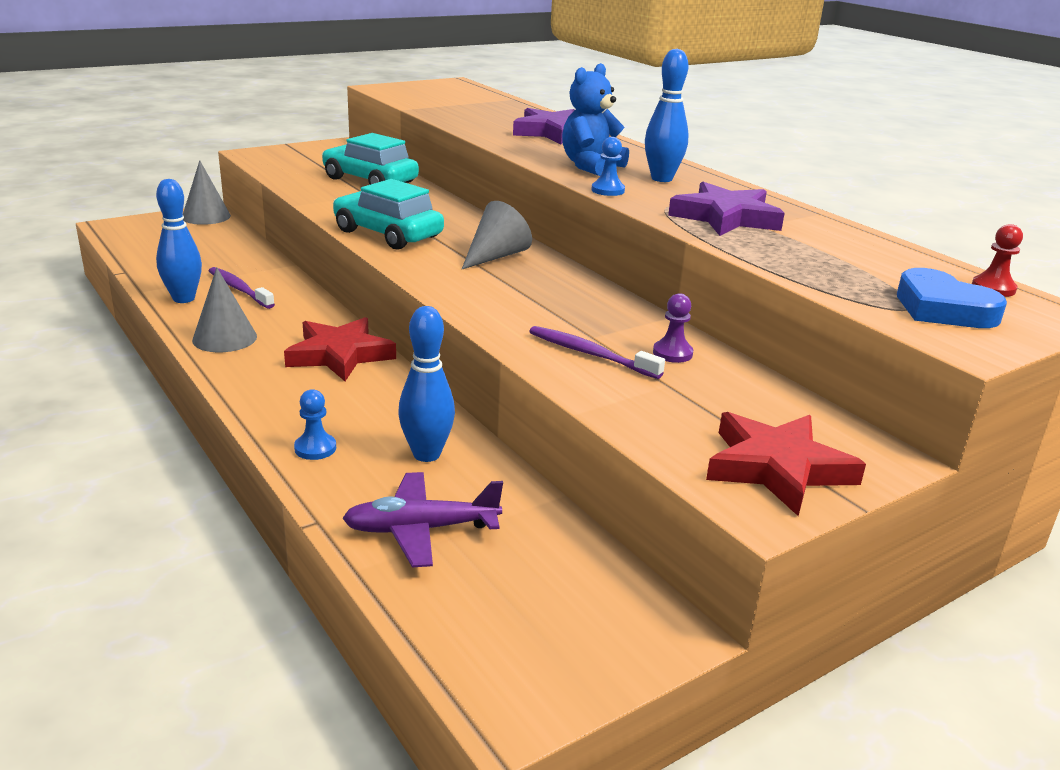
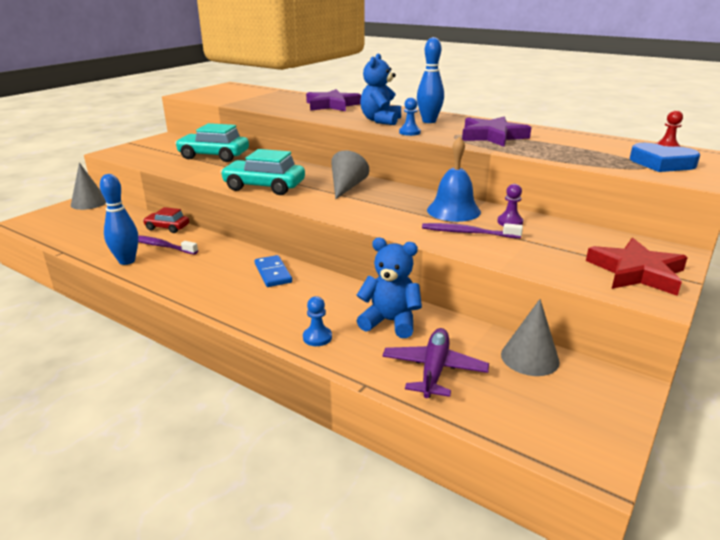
camera: 20 degrees left, 0 degrees up
(224, 338) = (183, 281): grey cone -> grey cone (529, 358)
(267, 267) = (167, 227): none -> red car
(339, 355) = (273, 273): red star -> blue domino
(420, 529) = (434, 370): purple plane -> purple plane turned 135 degrees clockwise
(426, 454) = (390, 322): blue bowling pin -> blue teddy bear
(608, 319) = (453, 210): none -> blue bell

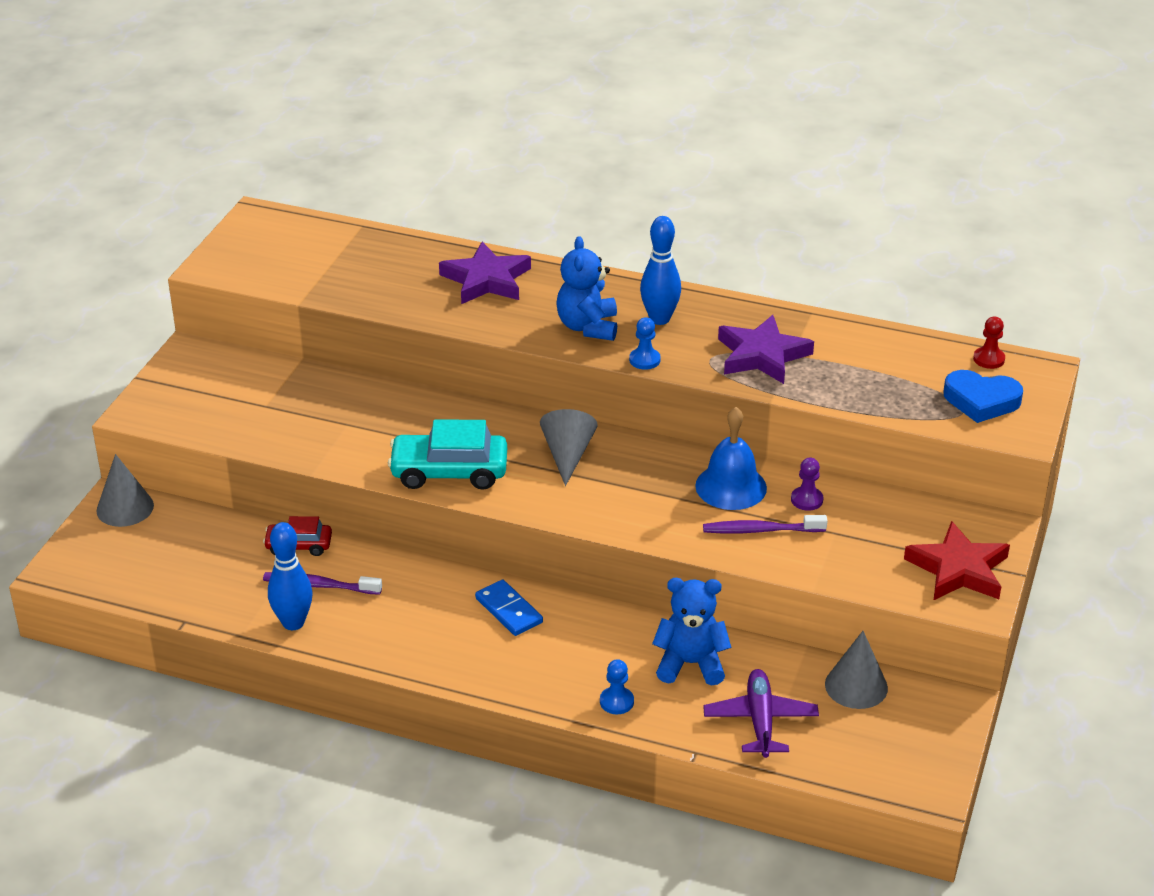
camera: 15 degrees left, 10 degrees up
(214, 156) = (317, 400): turquoise car -> none

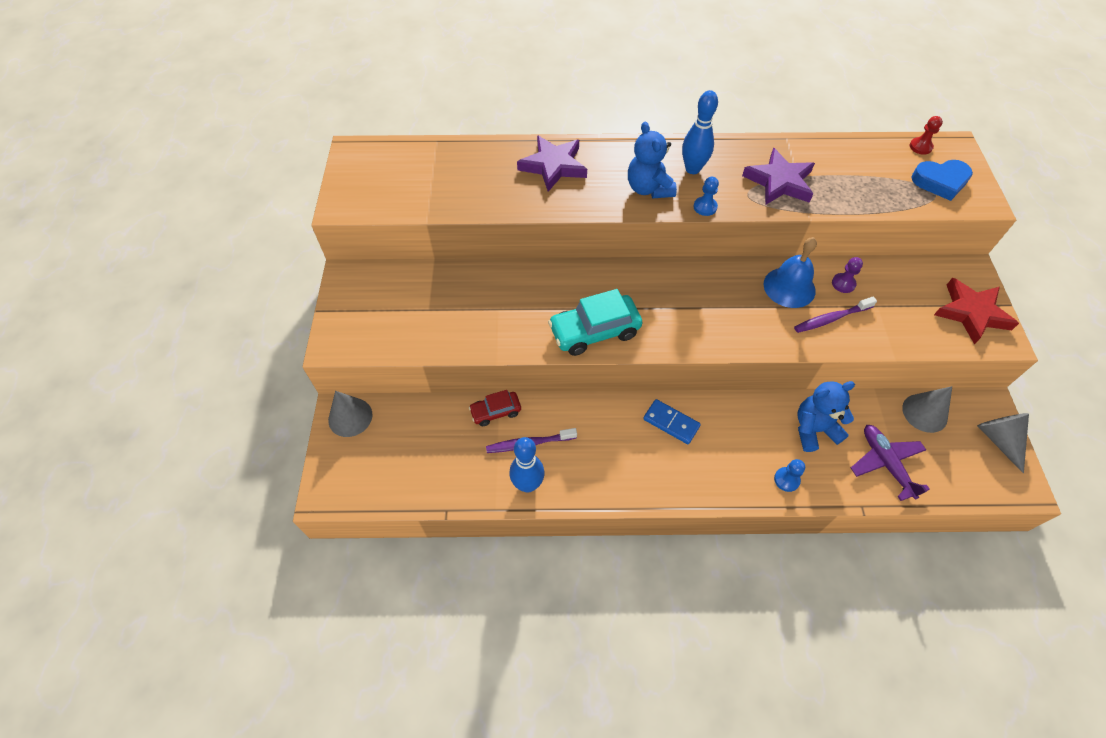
camera: 20 degrees left, 20 degrees up
(567, 455) = (667, 292): grey cone -> grey cone (999, 440)

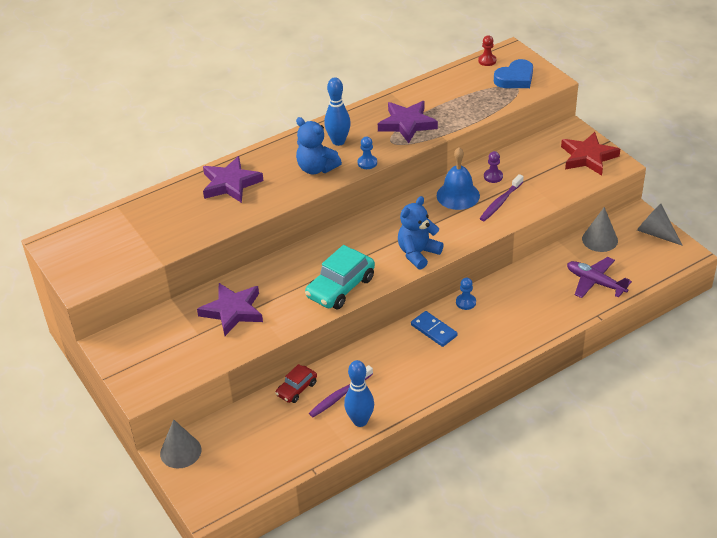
camera: 30 degrees left, 15 degrees down
(476, 302) = (233, 311): none -> purple star
(671, 422) = (434, 330): blue domino -> blue domino turned 45 degrees clockwise
(786, 480) = (538, 325): blue pawn -> blue pawn (465, 302)
(814, 429) = (535, 285): blue teddy bear -> blue teddy bear (418, 253)

